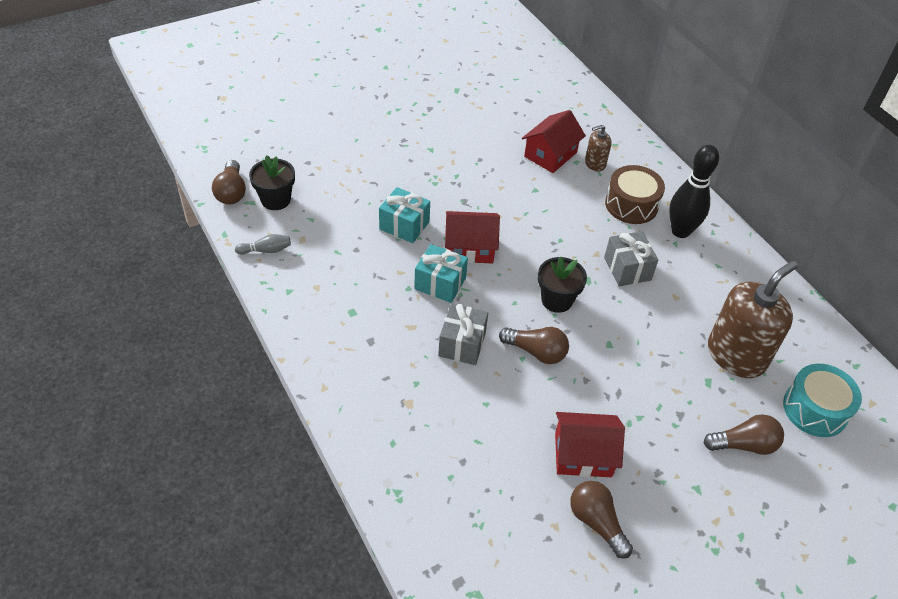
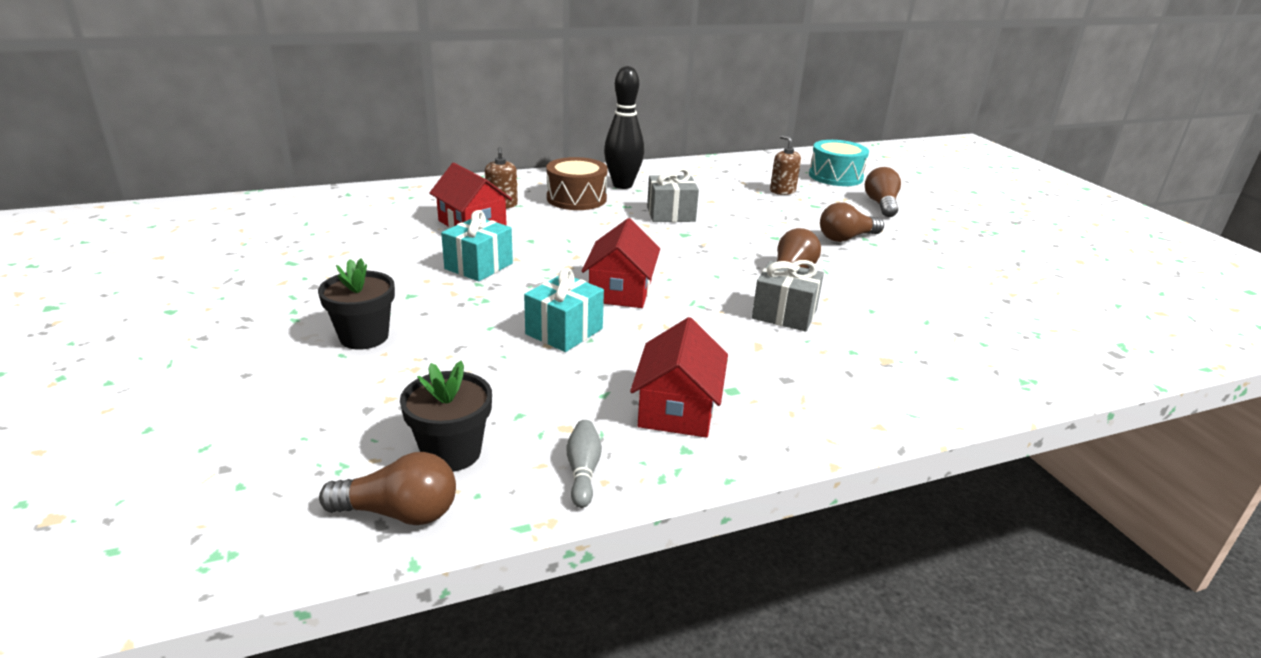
camera: 80 degrees left, 20 degrees down
(440, 283) = (682, 317): turquoise gift -> turquoise gift (479, 266)
(557, 300) = (713, 253): black flower pot -> black flower pot (364, 337)
(583, 455) = (920, 269): red house -> red house (677, 408)
(596, 522) = (996, 274): brown light bulb -> brown light bulb (846, 238)
(736, 355) = (782, 191): brown soap dispenser -> brown soap dispenser, size x0.48

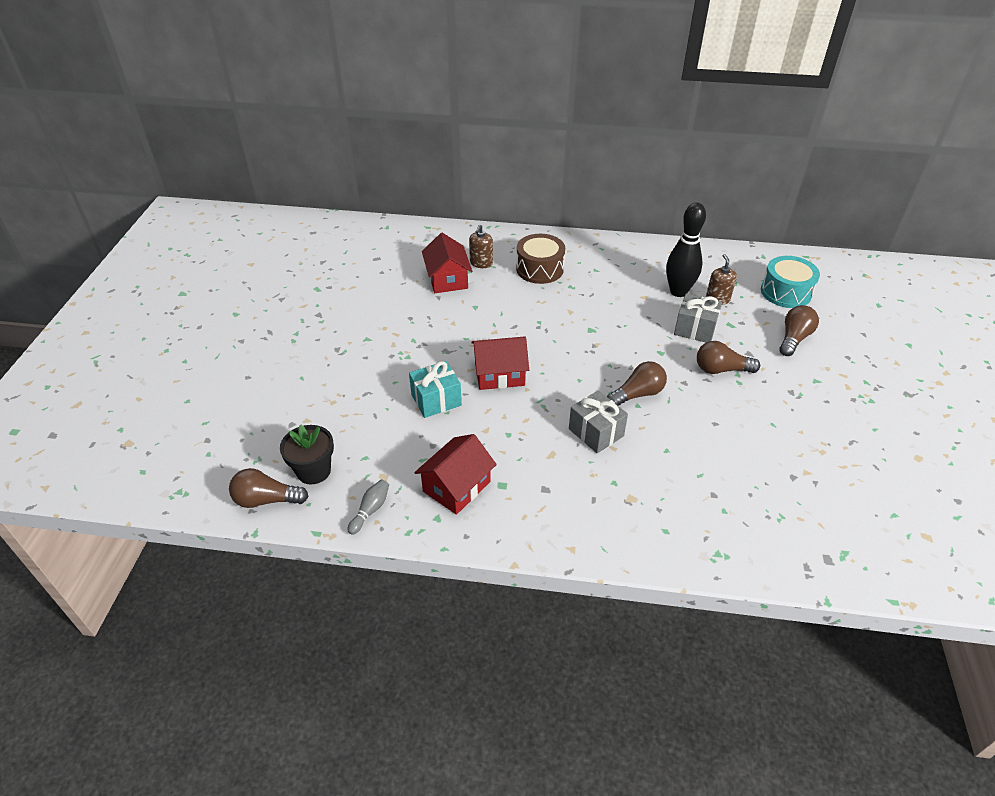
camera: 30 degrees right, 15 degrees up
(364, 337) = (321, 367): black flower pot -> none
(399, 513) = (266, 500): brown light bulb -> brown light bulb turned 150 degrees clockwise
(479, 266) = (424, 323): turquoise gift -> none
(620, 290) = (499, 374): red house -> red house turned 45 degrees clockwise
(622, 185) = (587, 261): black bowling pin -> black bowling pin (678, 292)
(671, 214) = (598, 305): grey gift -> grey gift (695, 329)

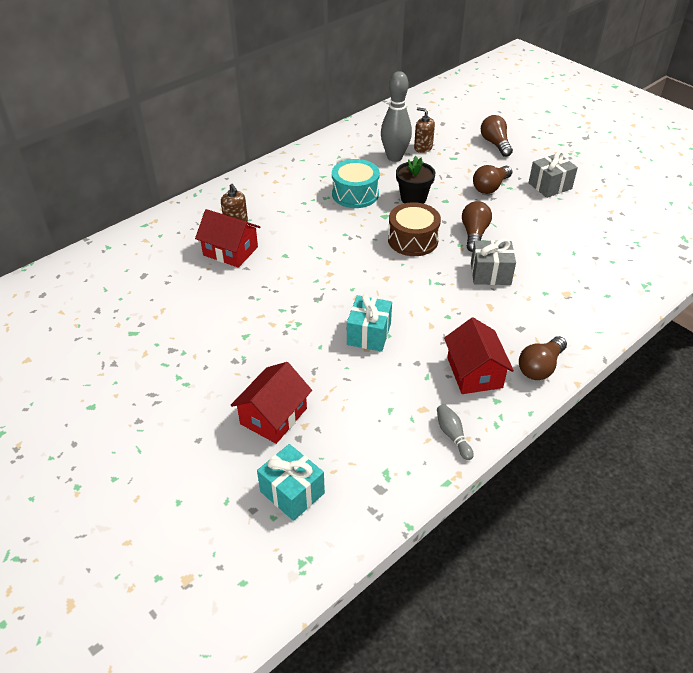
camera: 50 degrees left, 0 degrees up
(237, 450) = (292, 492): none -> turquoise gift
(266, 500) = (376, 499): brown light bulb -> brown light bulb (540, 367)
(313, 471) = (373, 450): black flower pot -> black flower pot (413, 198)
(499, 374) = (379, 285): red house -> red house (273, 416)
(539, 269) = (285, 200): brown drum -> brown drum (413, 240)
(678, 292) = (394, 157): black bowling pin -> grey bowling pin
(695, 329) = (440, 173): grey gift -> grey gift (550, 186)
(786, 292) = (450, 120): turquoise drum -> turquoise drum (355, 194)

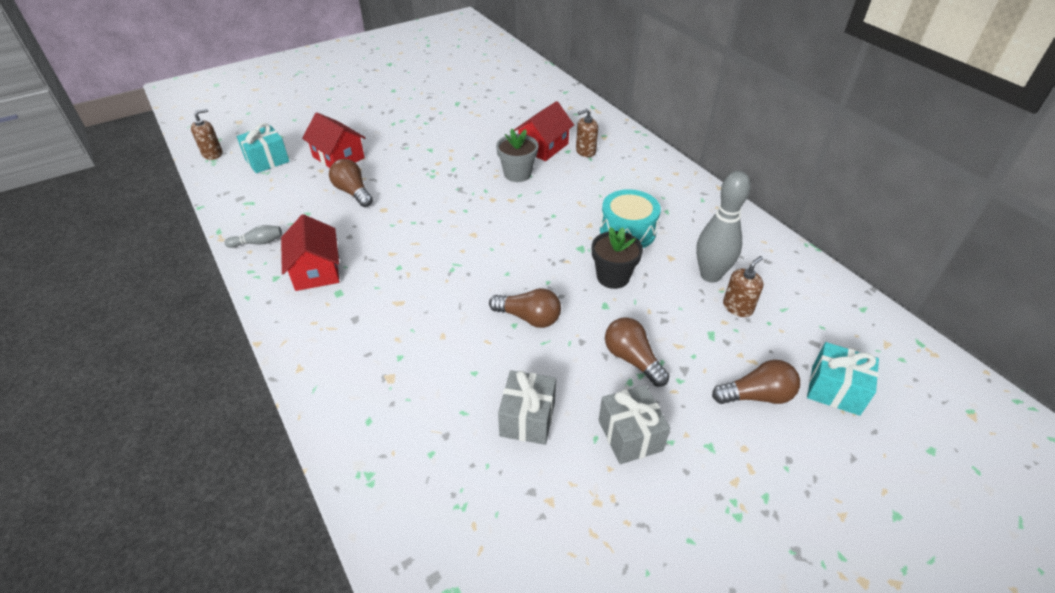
camera: 100 degrees right, 0 degrees up
(283, 263) = (517, 174): none -> grey flower pot
(285, 572) = (212, 154): none -> brown soap dispenser
(369, 334) = (399, 213): turquoise gift -> turquoise gift (835, 390)
(413, 240) = (530, 263): brown drum -> none
(474, 372) = (316, 270): red house -> red house turned 75 degrees clockwise
(490, 273) = (451, 315): grey gift -> grey gift (527, 418)
(540, 367) = (294, 319): brown light bulb -> brown light bulb (353, 192)

